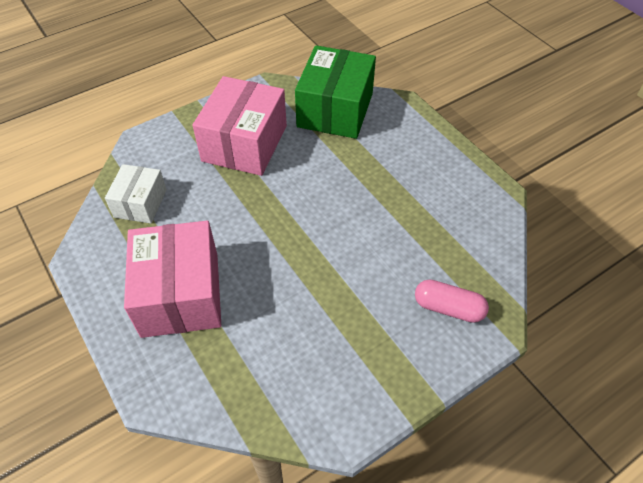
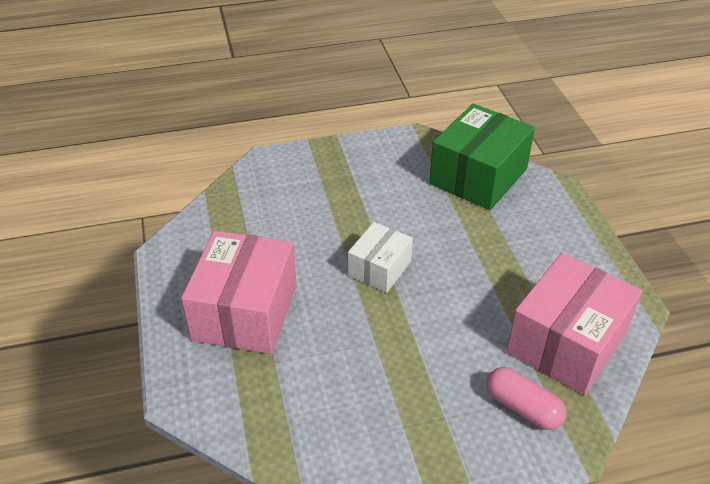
camera: 20 degrees right, 10 degrees down
(140, 203) = (241, 217): white box -> white box (379, 268)
(245, 143) = (368, 187): pink box -> pink box (567, 342)

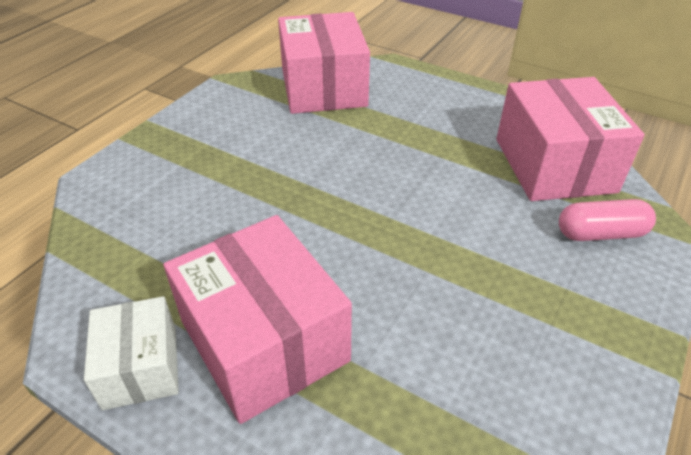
camera: 45 degrees left, 0 degrees up
(379, 268) = (343, 205): white box -> white box (141, 367)
(478, 176) = (323, 87): green box -> pink box

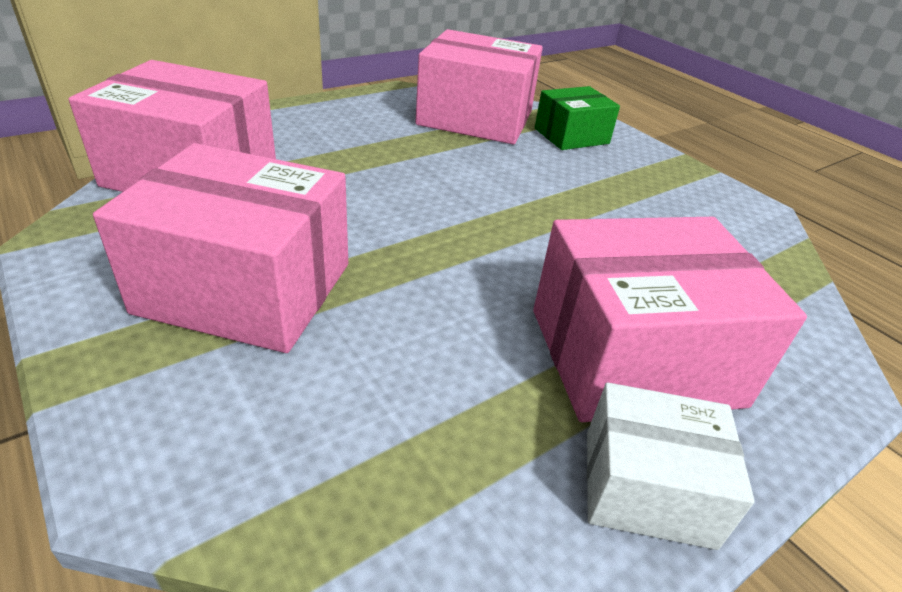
camera: 70 degrees left, 5 degrees down
(230, 152) = (246, 287): none -> pink box
(600, 233) = (571, 136): pink capsule -> green box

